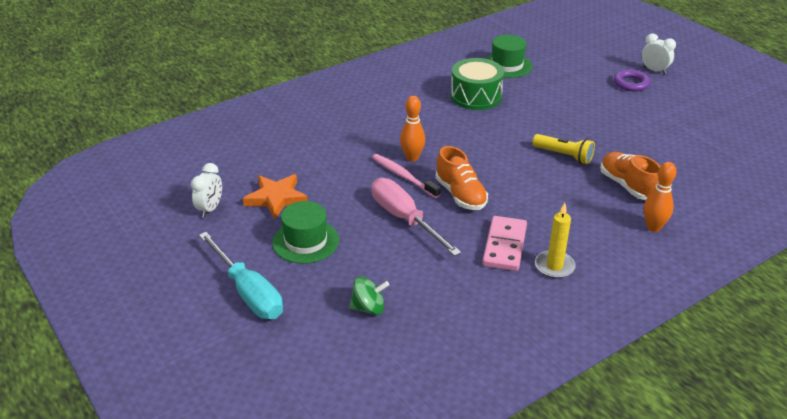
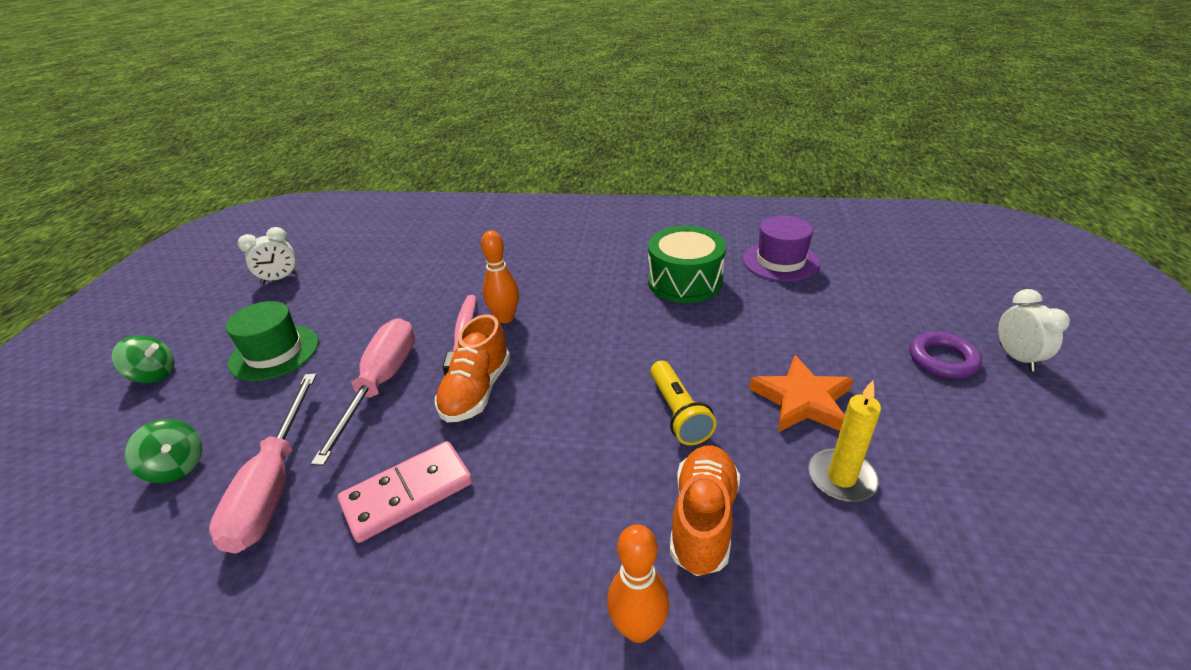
camera: 45 degrees right, 0 degrees up
(248, 292) = (154, 374): turquoise screwdriver -> green spinning top
(276, 198) = (333, 296): orange star -> orange star (802, 400)
(437, 281) = (273, 485): none -> pink screwdriver
(507, 65) = (780, 261): green hat -> purple hat
(554, 266) = (407, 575): yellow candle -> yellow candle (841, 478)

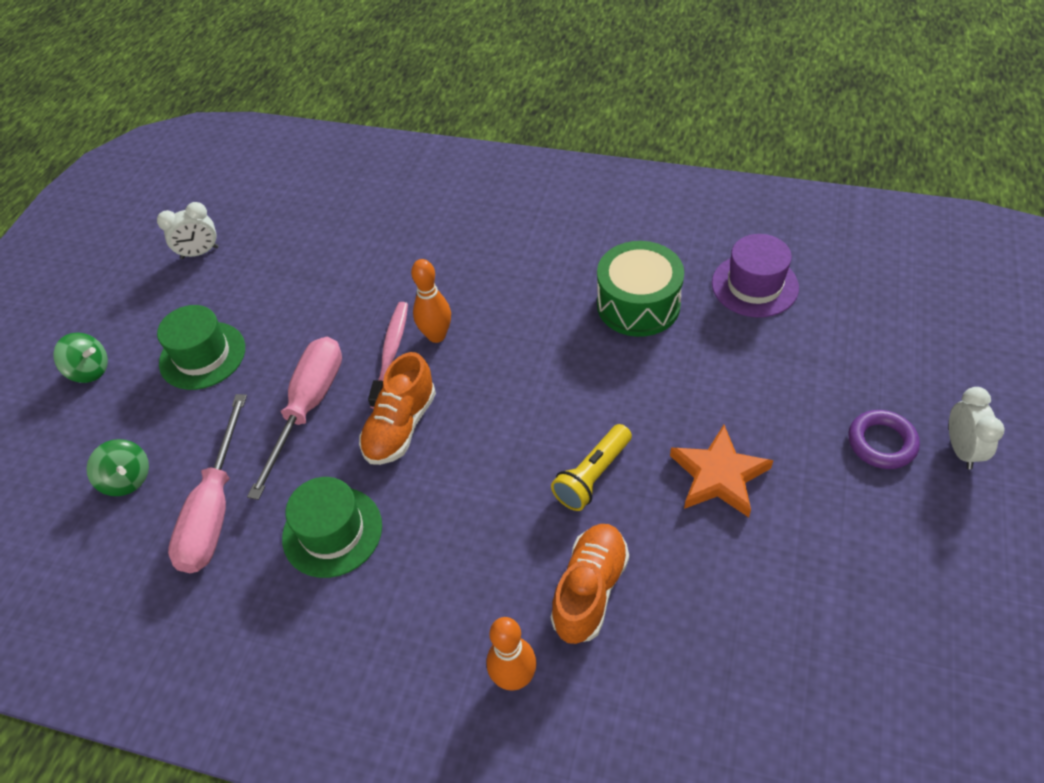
camera: 10 degrees right, 15 degrees up
(407, 493) = (332, 531): pink domino -> green hat
(678, 413) = (592, 476): yellow flashlight -> yellow flashlight turned 45 degrees clockwise
(841, 478) = (727, 565): yellow candle -> none

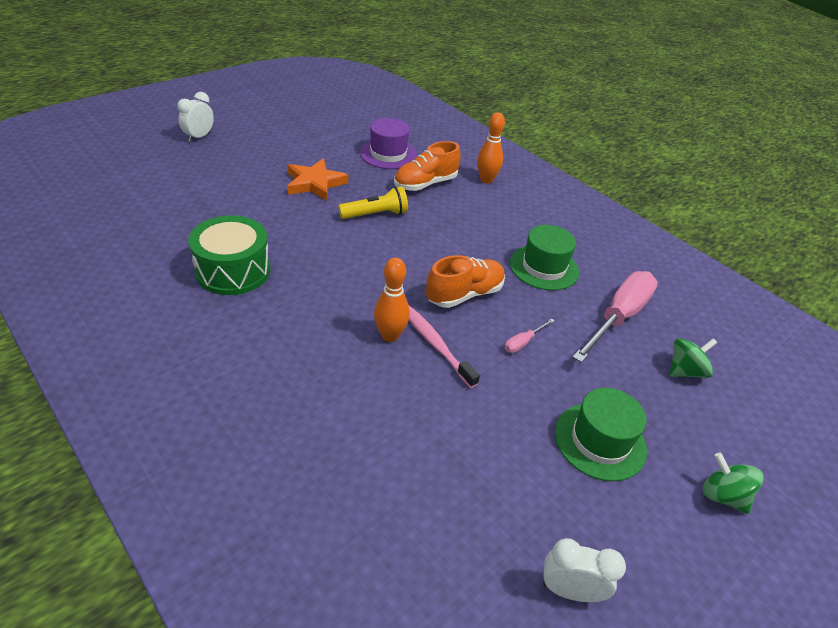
camera: 155 degrees left, 10 degrees down
(127, 479) = (685, 371): green spinning top -> green spinning top turned 75 degrees clockwise
(308, 407) = (523, 342): pink screwdriver -> pink screwdriver, size x0.42
(391, 353) = (435, 344): pink toothbrush -> pink toothbrush turned 105 degrees clockwise
(754, 285) = (151, 237): purple hat -> purple hat (388, 154)
(881, 443) = (225, 154): purple ring -> none

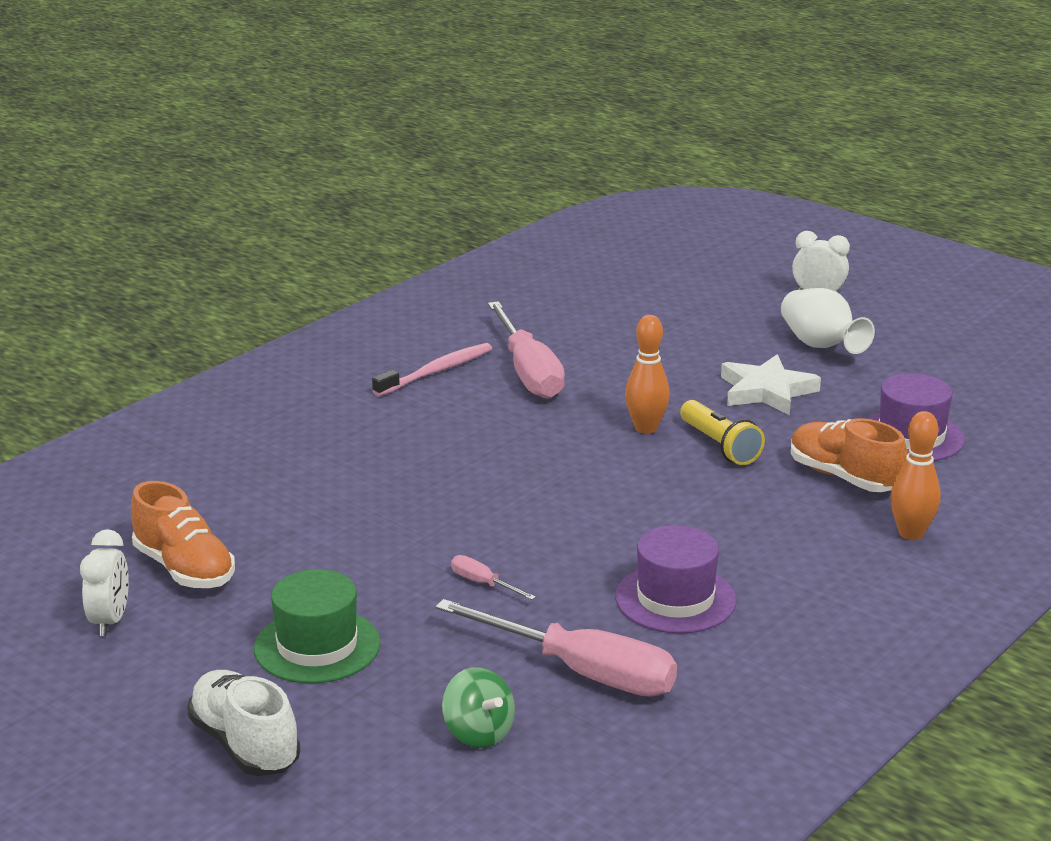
camera: 85 degrees right, 15 degrees down
(233, 271) = (528, 372): green drum -> pink screwdriver
(267, 152) = (820, 346): none -> white vase
(315, 183) = (766, 391): orange star -> white star
(390, 336) = (455, 484): orange bowling pin -> orange bowling pin (646, 428)
(435, 344) = (452, 516): pink toothbrush -> pink toothbrush (436, 371)
(464, 294) = (566, 531): orange shoe -> orange shoe (184, 569)
(544, 267) = (675, 599): green hat -> purple hat
(722, 496) = (245, 744): green spinning top -> white shoe

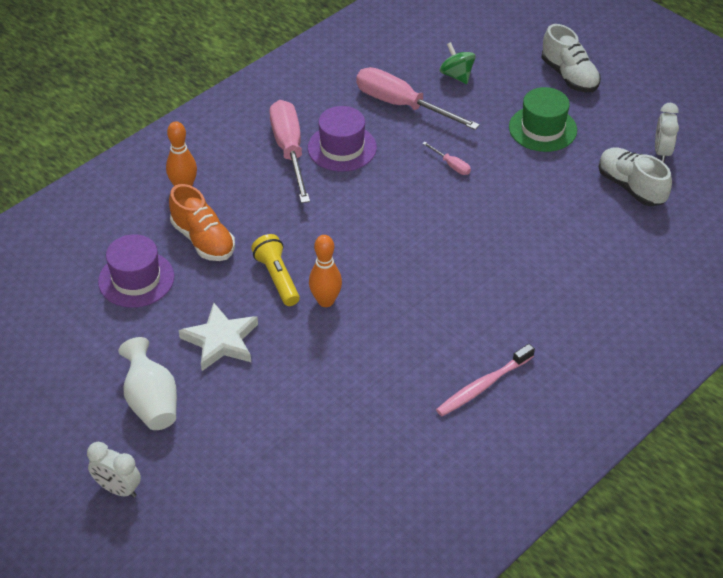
camera: 175 degrees left, 20 degrees up
(184, 569) = (631, 187): orange shoe -> white shoe
(528, 372) = (407, 380): pink screwdriver -> pink screwdriver (289, 150)

